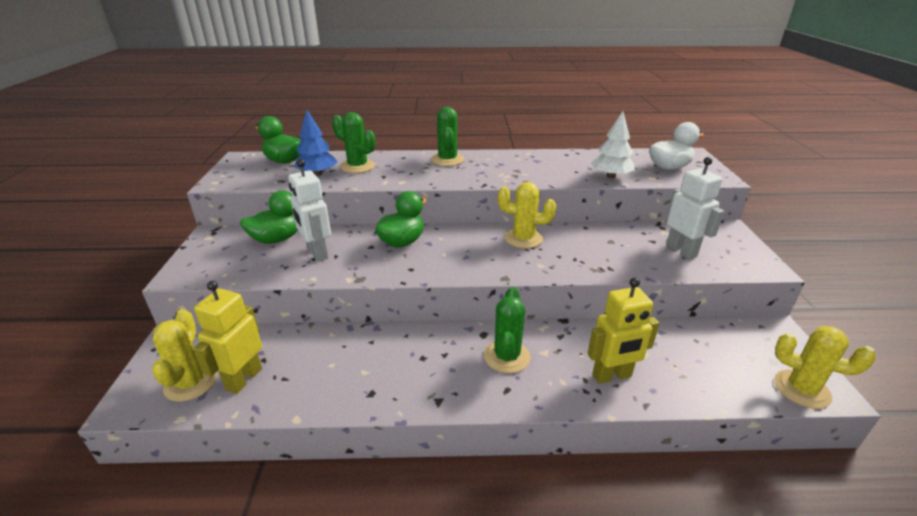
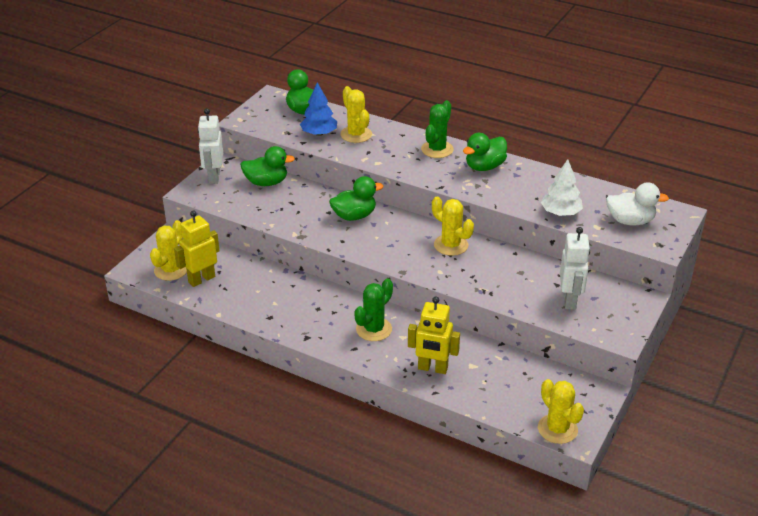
camera: 30 degrees right, 5 degrees up
(317, 253) = (286, 205): white robot -> white robot (214, 177)
(357, 166) = (356, 134): green cactus -> yellow cactus
(504, 161) = (484, 167): none -> green duck

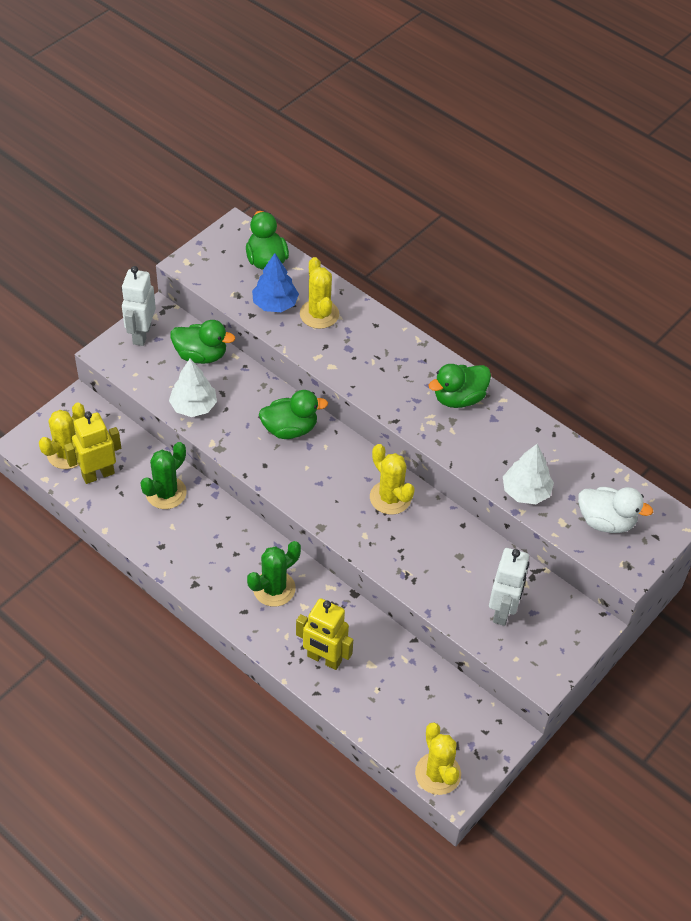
camera: 10 degrees right, 15 degrees up
(271, 214) = (193, 406): none -> white tree
(437, 149) = (410, 358): green cactus -> green cactus (166, 493)

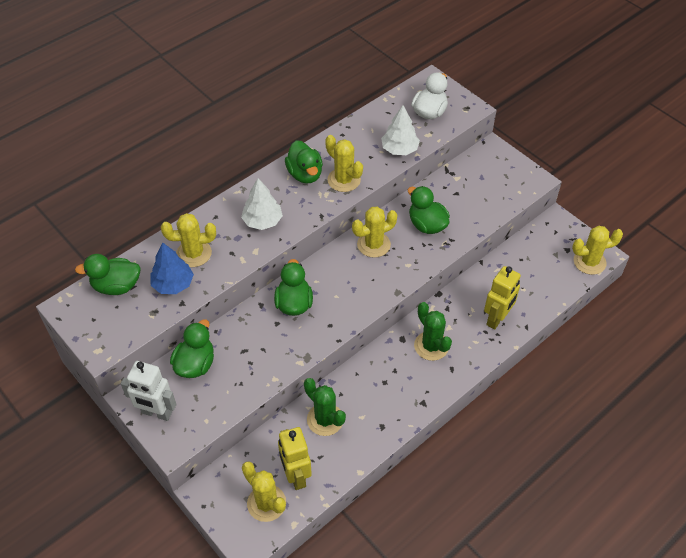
camera: 80 degrees left, 0 degrees up
(193, 406) = (255, 374): white tree -> white tree (262, 221)
(433, 552) = (427, 225): none -> green duck
(458, 437) = (344, 180): none -> yellow cactus
(503, 610) = (480, 193): white robot -> none

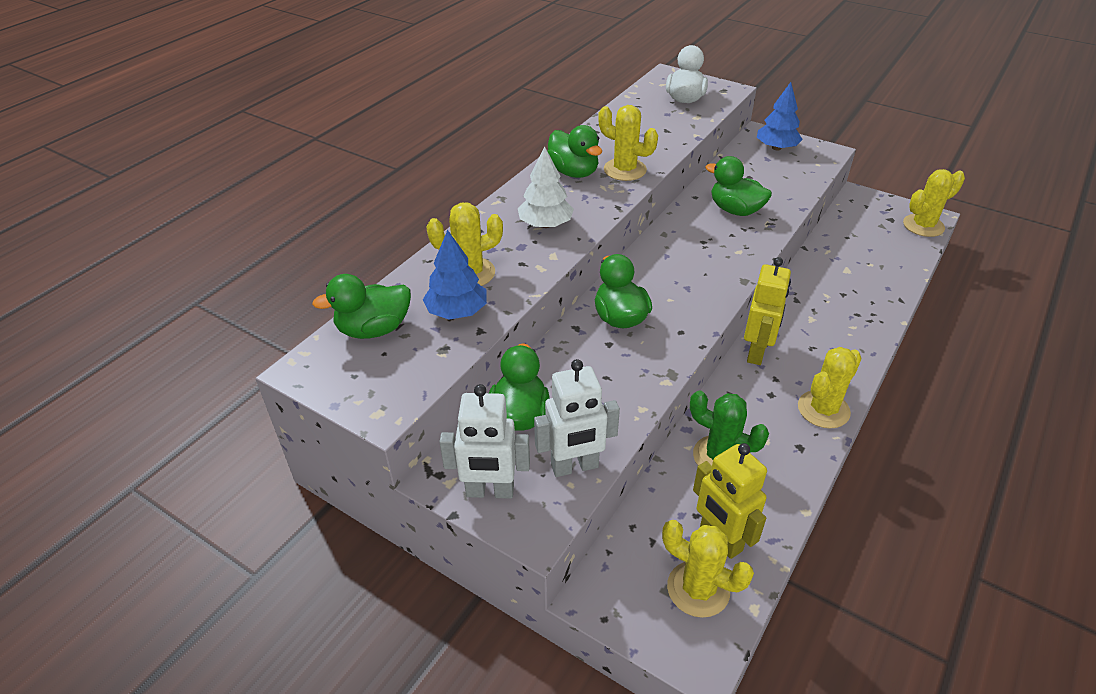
camera: 15 degrees left, 10 degrees down
(214, 409) = (575, 467): none -> white robot
(373, 244) = (684, 239): yellow cactus -> yellow cactus (823, 409)
(399, 149) = (673, 134): white tree -> none
(431, 346) = (803, 342): green cactus -> none
(495, 167) = (776, 148): none -> blue tree
(497, 319) = (861, 298): yellow robot -> yellow robot (757, 352)

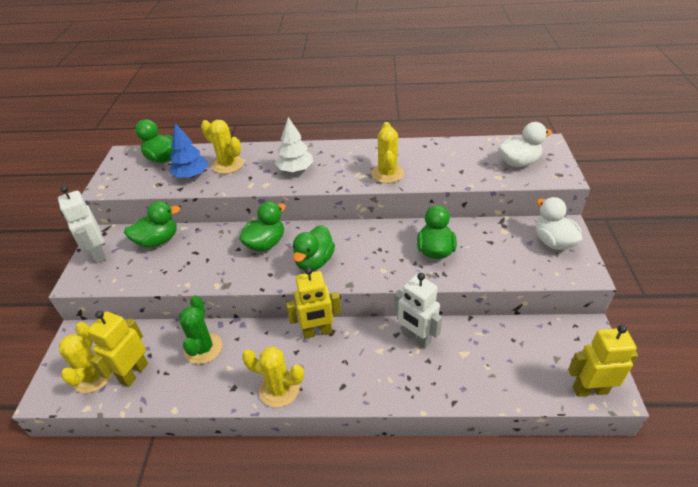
camera: 60 degrees right, 0 degrees up
(573, 172) = (363, 156): green duck -> green duck (314, 261)
(575, 467) = (127, 276): white robot -> white robot (416, 338)
(776, 148) = (553, 242): blue tree -> white duck
(923, 226) = (589, 389): yellow cactus -> yellow robot

